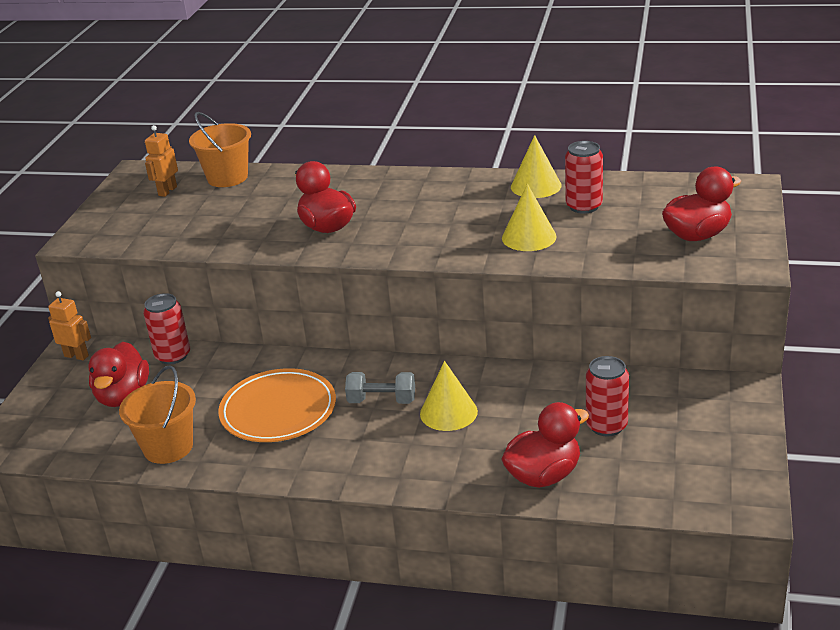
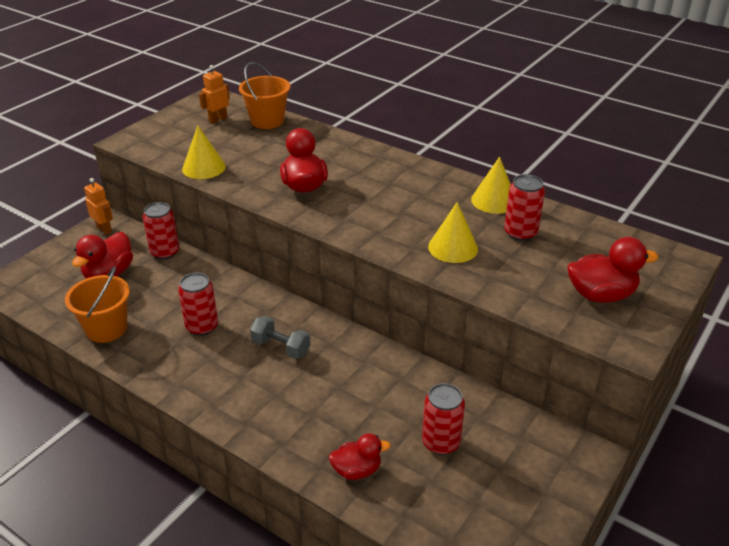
camera: 20 degrees right, 5 degrees up
(278, 410) = (202, 327): orange plate -> red can
(448, 412) = (323, 378): yellow cone -> yellow cone (204, 167)
(543, 475) = (357, 470): red duck -> red duck, size x0.66

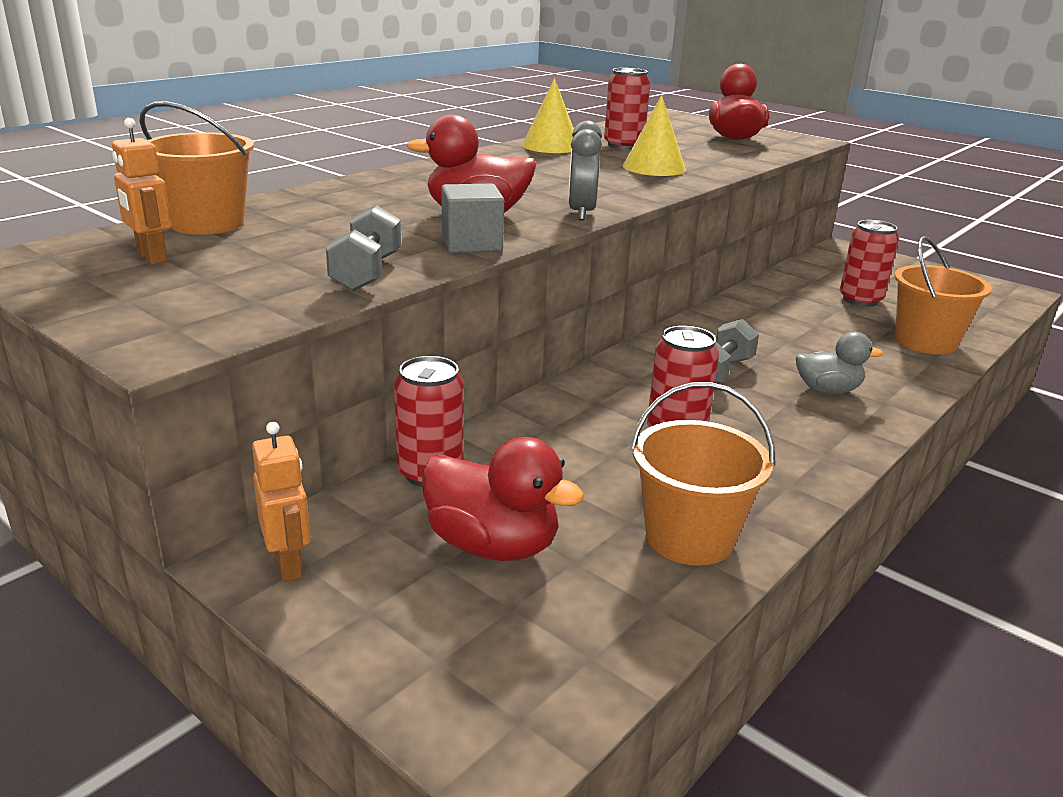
camera: 85 degrees left, 10 degrees down
(104, 229) = (289, 564): orange robot -> orange robot turned 105 degrees clockwise
(204, 167) = (366, 273): yellow cone -> grey dumbbell
(250, 189) = (472, 244): none -> grey cube
(260, 396) = (827, 390): none -> grey duck
(318, 220) = (581, 213): none -> grey clock
(357, 470) = (925, 341): red duck -> orange bucket

